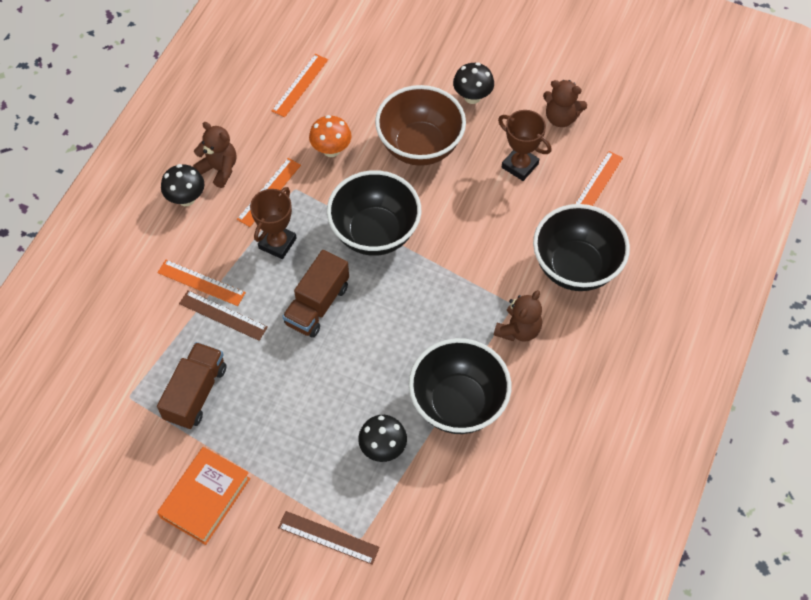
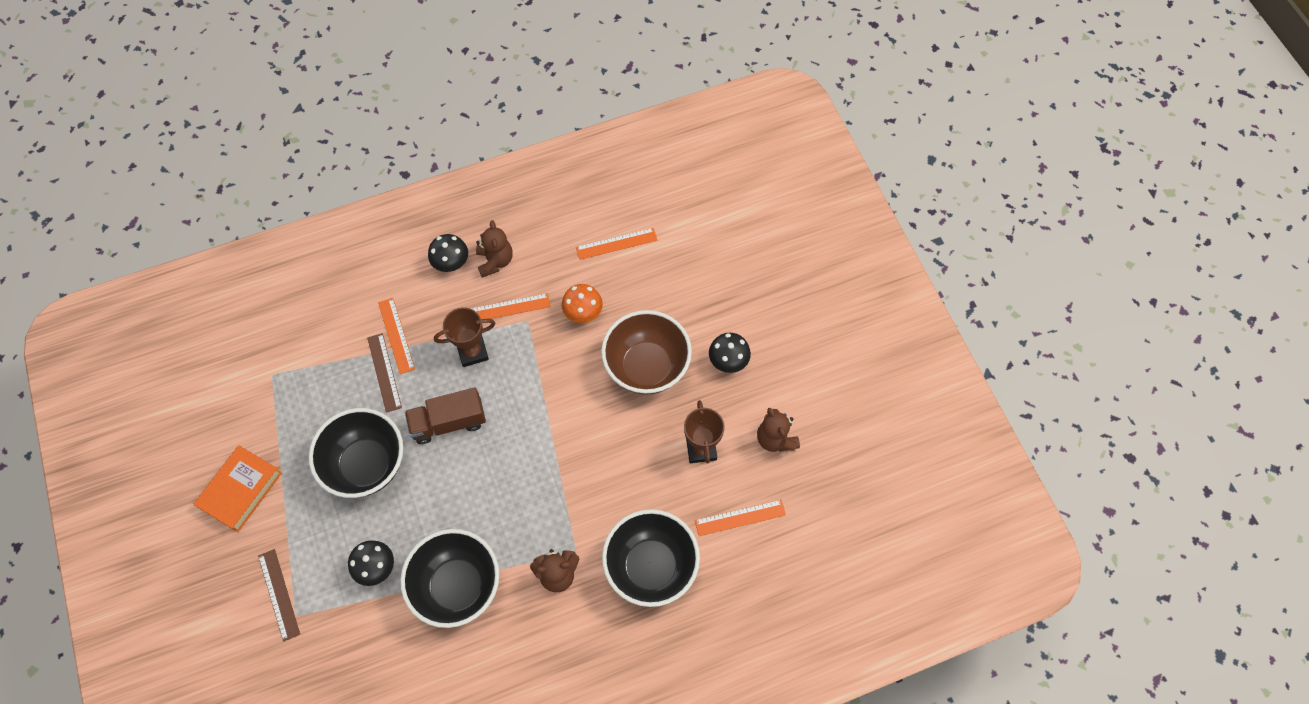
camera: 45 degrees right, 5 degrees up
(196, 393) = (311, 412): brown truck -> none
(205, 498) = (241, 490): orange book -> orange book turned 45 degrees counterclockwise
(375, 233) = (543, 405): black bowl -> black bowl (367, 465)

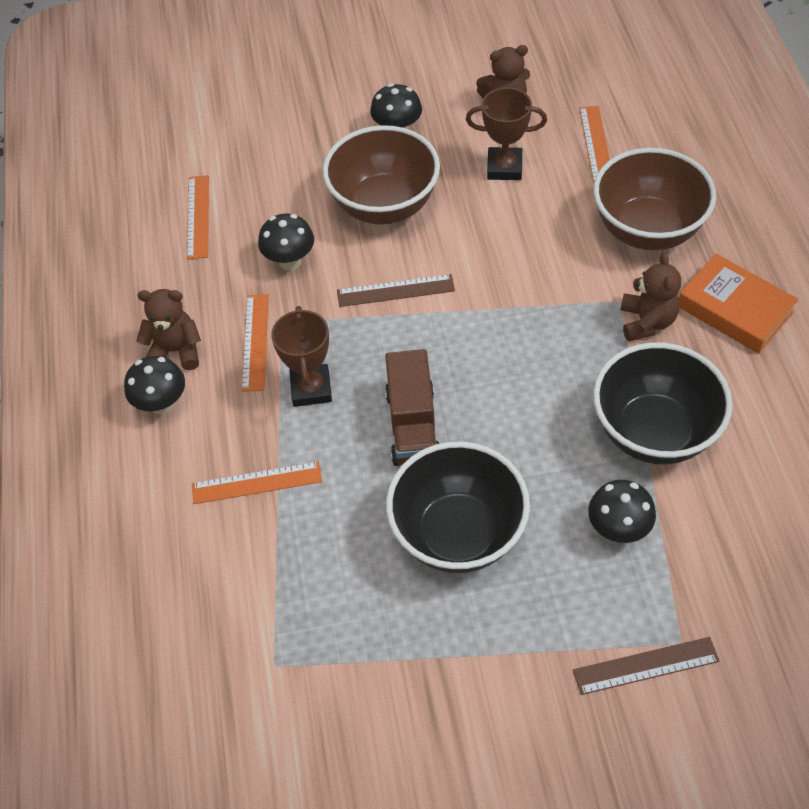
camera: 75 degrees left, 10 degrees down
(241, 490) = (467, 719): orange book -> orange book (734, 309)
(384, 372) = (313, 502): brown ruler -> brown ruler (395, 290)
(583, 314) = (290, 261): orange mushroom -> black mushroom
(651, 567) = (647, 230): black bowl -> brown bowl

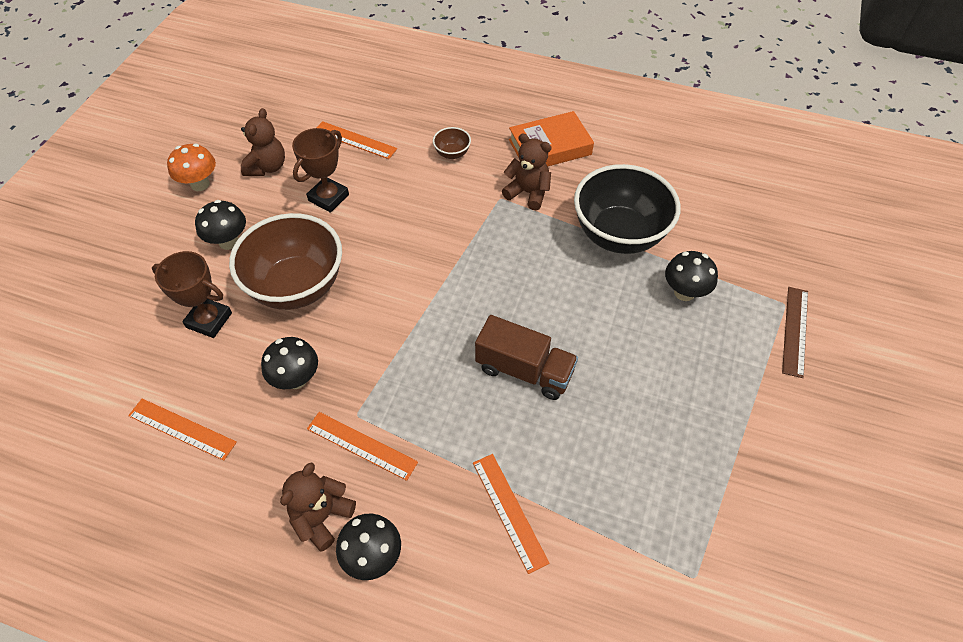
camera: 65 degrees left, 0 degrees up
(256, 482) = (509, 511): orange ruler -> orange ruler turned 45 degrees counterclockwise
(311, 389) = (441, 425): brown trophy -> brown trophy (209, 320)
(395, 290) = (388, 320): brown ruler -> none
(445, 72) = (200, 184): none -> orange mushroom
(458, 534) = (638, 388): black bowl -> none
(647, 230) = (452, 153): brown bowl -> brown bowl, size x0.41

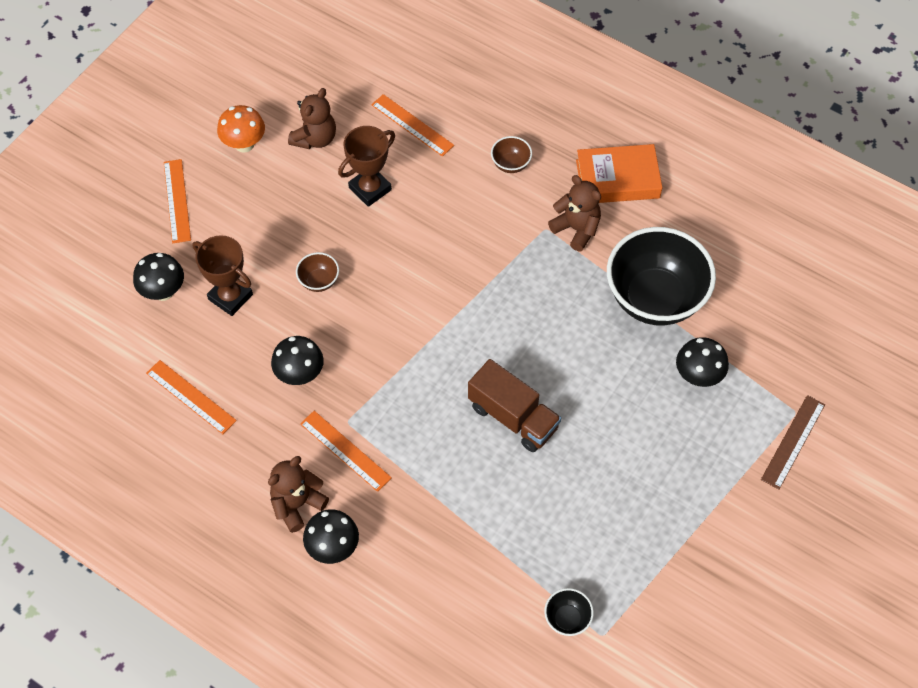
camera: 15 degrees right, 5 degrees up
(228, 242) = (262, 217): black mushroom -> black mushroom (163, 291)
(297, 286) = (319, 281): brown bowl -> brown bowl, size x0.41
(509, 511) = (460, 540): orange ruler -> orange ruler (177, 201)
(651, 569) = (567, 619): none -> black bowl

